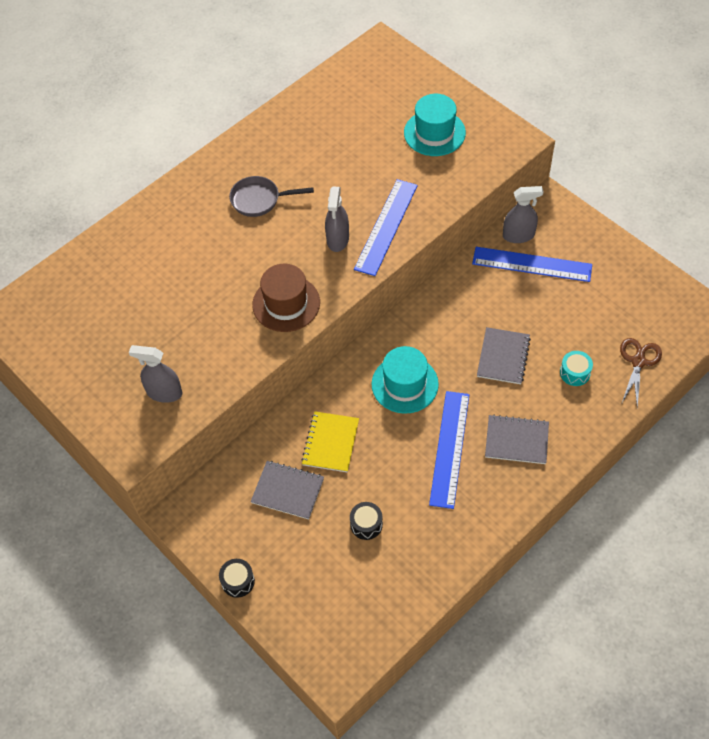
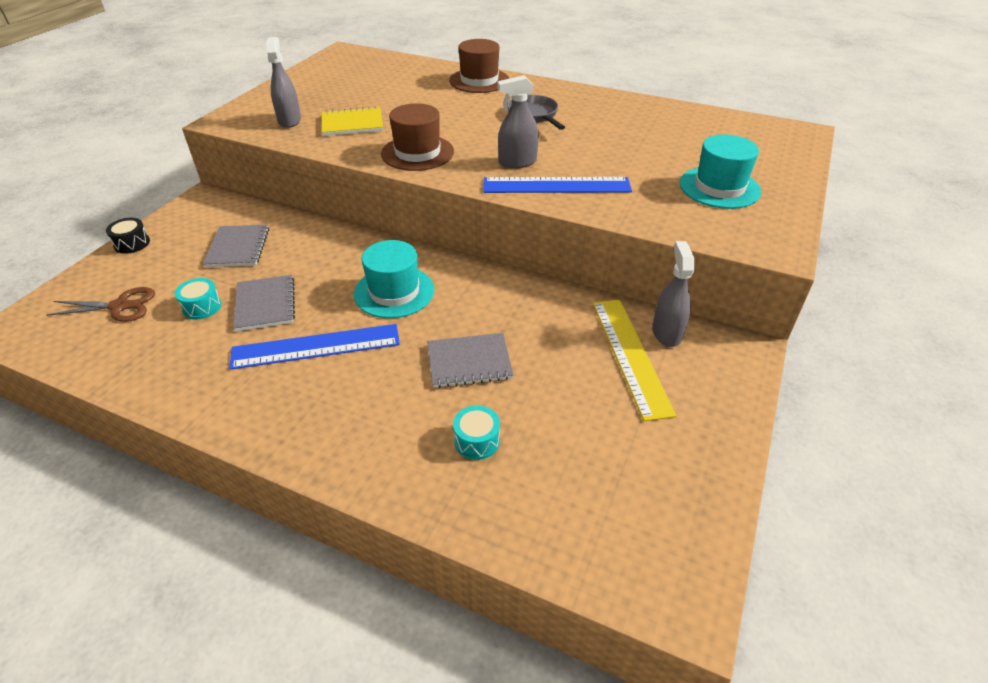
camera: 65 degrees right, 15 degrees down
(159, 217) = (479, 80): none -> brown hat
(330, 443) = (302, 260): yellow notebook -> yellow notebook (352, 124)
(366, 524) = (202, 307): black drum -> turquoise drum
(516, 440) = (343, 404): grey notebook -> grey notebook (265, 304)
(518, 235) = (666, 333): grey spray bottle -> grey spray bottle turned 150 degrees counterclockwise
(532, 264) = (630, 355): blue ruler -> yellow ruler
(638, 361) = (533, 516): brown scissors -> brown scissors (120, 306)

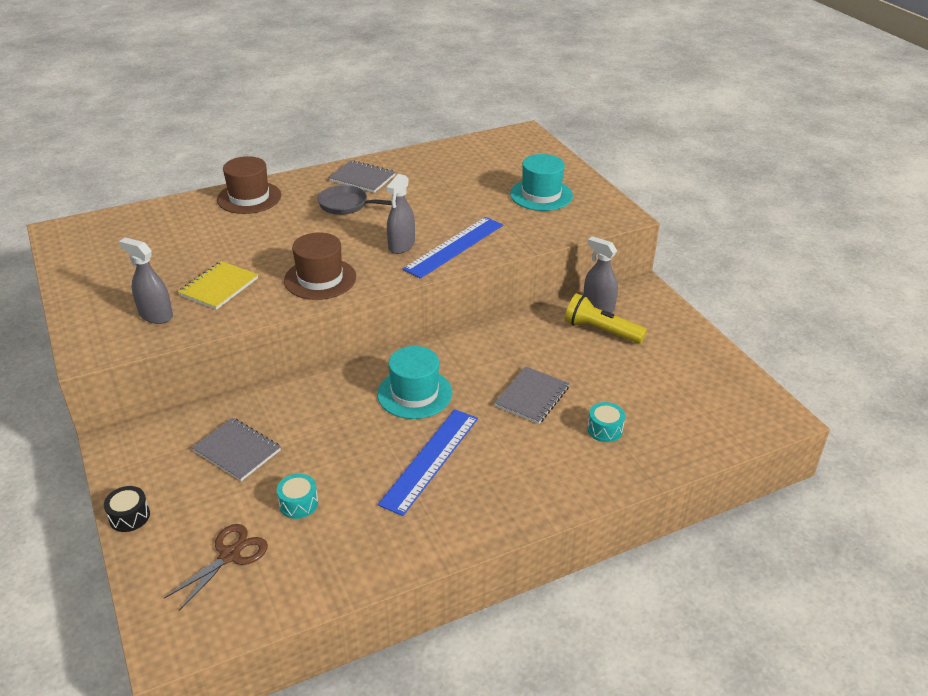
camera: 50 degrees left, 5 degrees down
(265, 304) = (343, 466): grey notebook -> grey notebook (362, 178)
(630, 355) = (601, 331): yellow ruler -> yellow flashlight

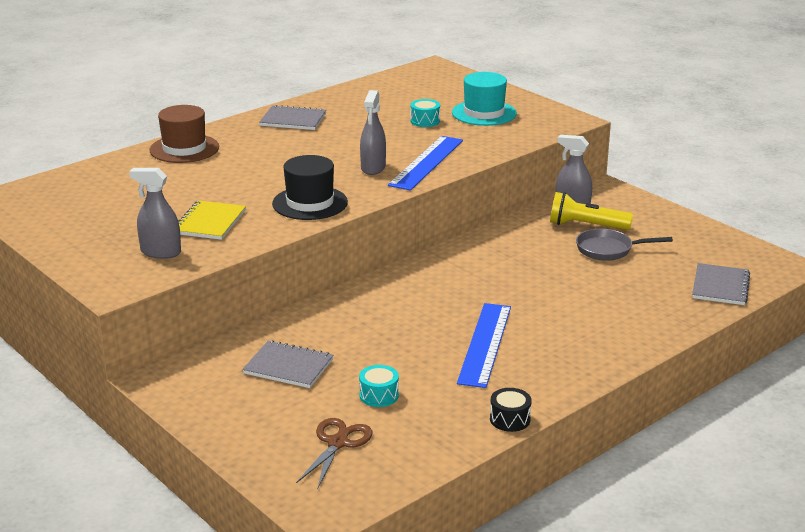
camera: 15 degrees left, 10 degrees down
(129, 516) = (214, 432): black drum -> black drum (510, 419)
(320, 279) = (310, 203): brown hat -> black hat
(346, 205) = (293, 143): grey pan -> grey pan (608, 249)
(414, 393) = (437, 298): turquoise hat -> none
(532, 396) = (551, 284): grey notebook -> grey notebook (720, 286)
(604, 429) = (634, 297): turquoise drum -> turquoise drum (425, 121)

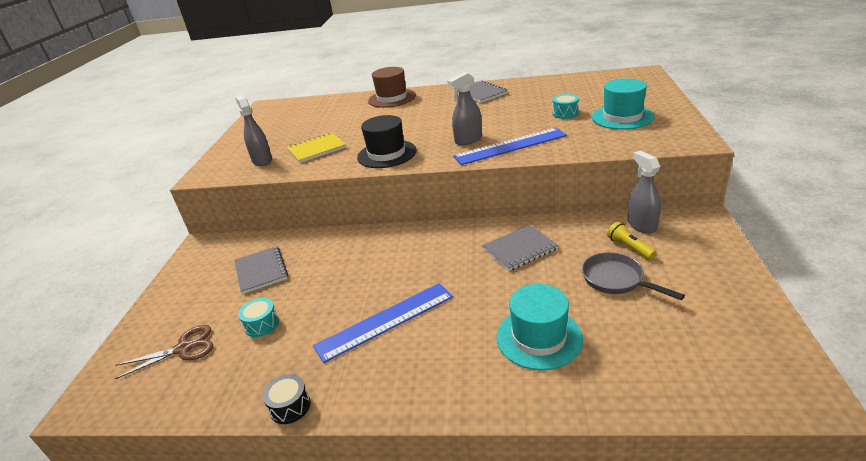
camera: 50 degrees right, 5 degrees up
(586, 226) = (629, 247): yellow flashlight -> yellow flashlight, size x0.61
(611, 303) = (539, 337): none -> turquoise hat
(720, 286) = (681, 379): grey notebook -> grey notebook (520, 249)

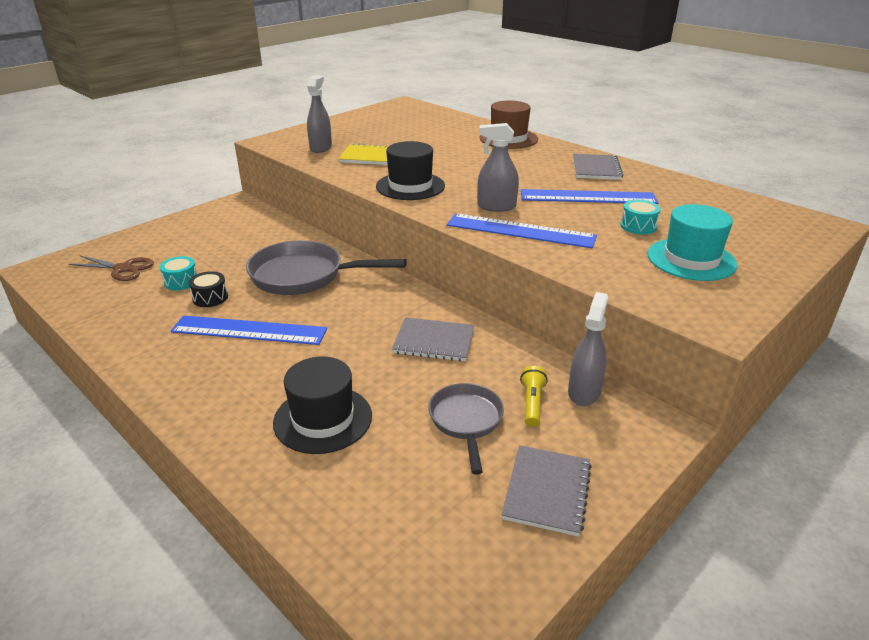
camera: 35 degrees right, 0 degrees up
(261, 271) = (238, 243): grey notebook -> grey notebook (547, 491)
(290, 406) = (112, 346): black drum -> black drum (210, 298)
(359, 262) = (303, 276): none -> grey pan
(508, 110) = (588, 197): none -> blue ruler
(539, 337) = (323, 419): turquoise hat -> black hat

